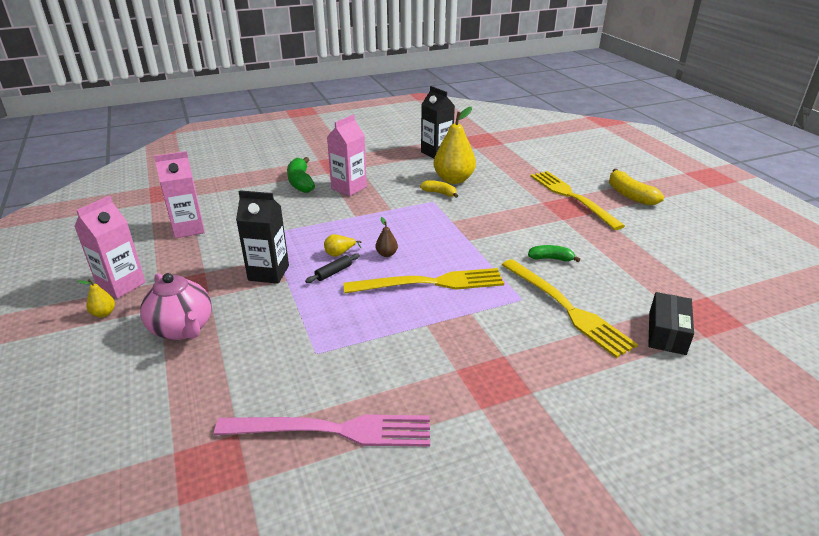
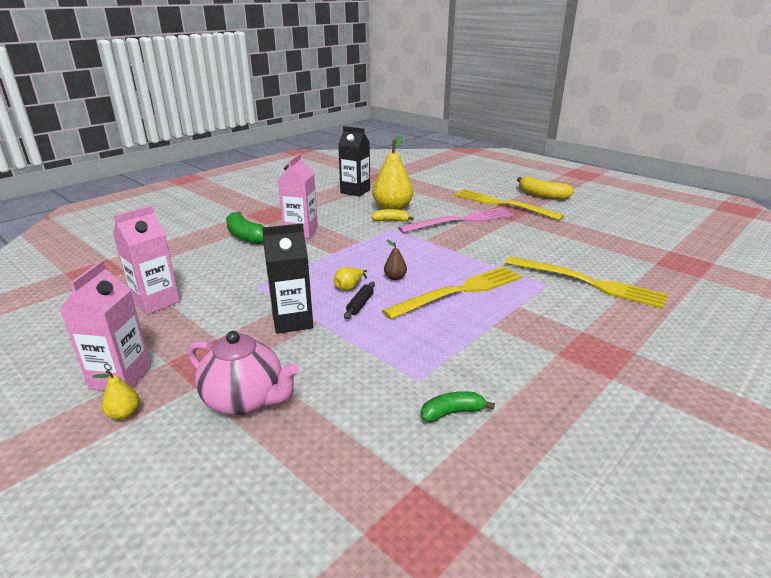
camera: 25 degrees left, 5 degrees down
(332, 430) = (508, 444): pink fork -> pink fork (460, 221)
(551, 258) = (535, 250): green banana -> green banana (452, 413)
(667, 333) = (674, 281): black box -> none

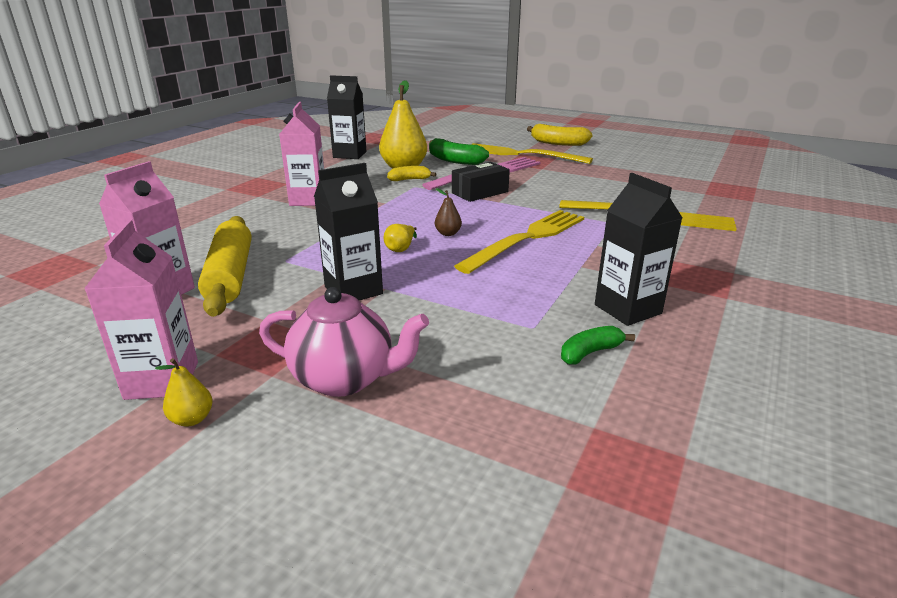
camera: 15 degrees left, 0 degrees up
(209, 294) = (230, 275): none -> yellow rolling pin
(246, 236) = (240, 211): green banana -> green banana (454, 160)
(360, 304) = (424, 264): black rolling pin -> none
(444, 240) = (480, 192): none -> black box
(510, 375) = (627, 309): none -> black carton

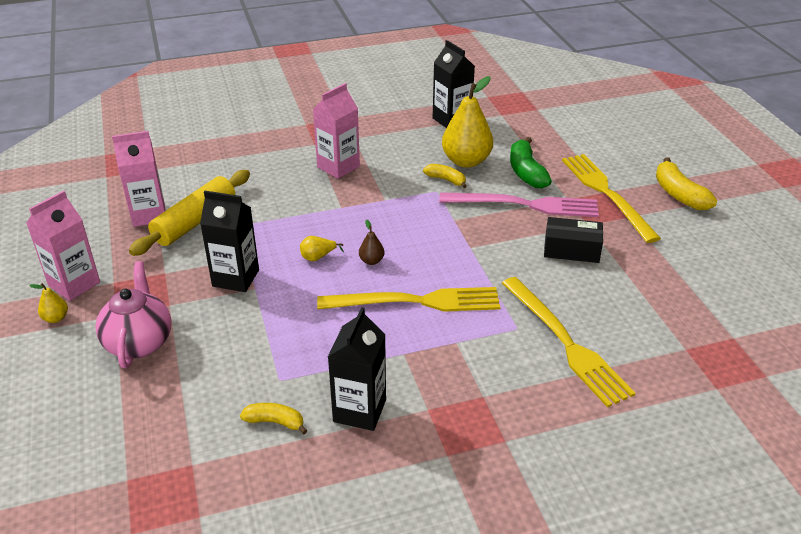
camera: 45 degrees right, 10 degrees up
(345, 379) = (139, 342): pink teapot -> pink teapot turned 150 degrees counterclockwise
(480, 192) = (474, 227): black box -> black box (571, 250)
(590, 353) = (275, 422): green banana -> yellow banana

